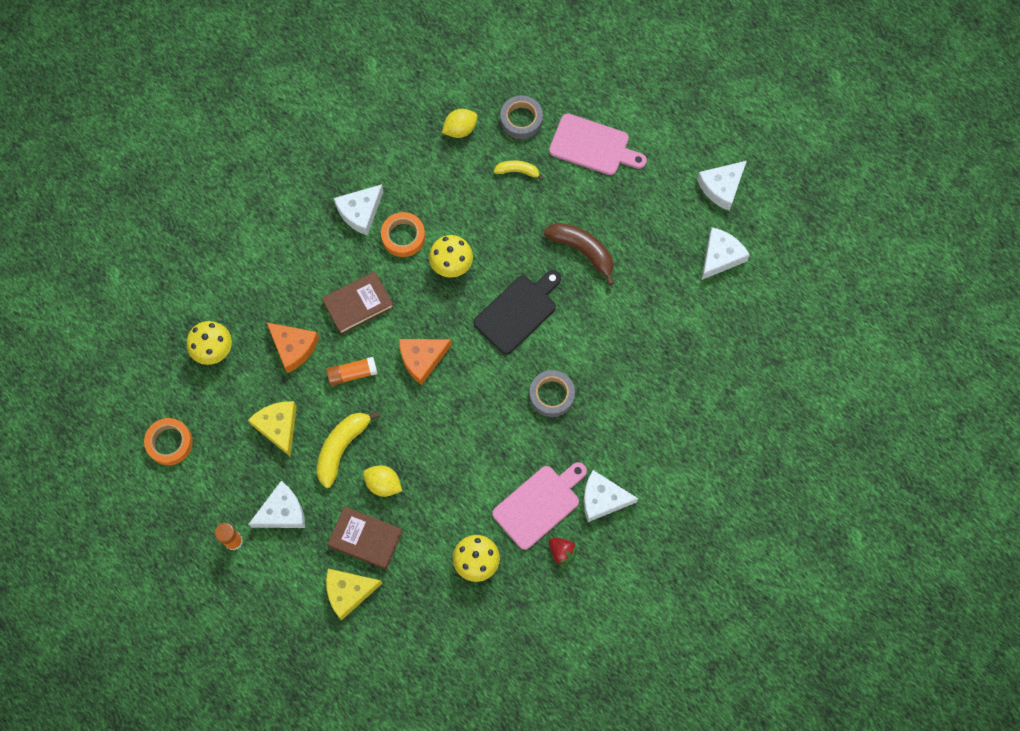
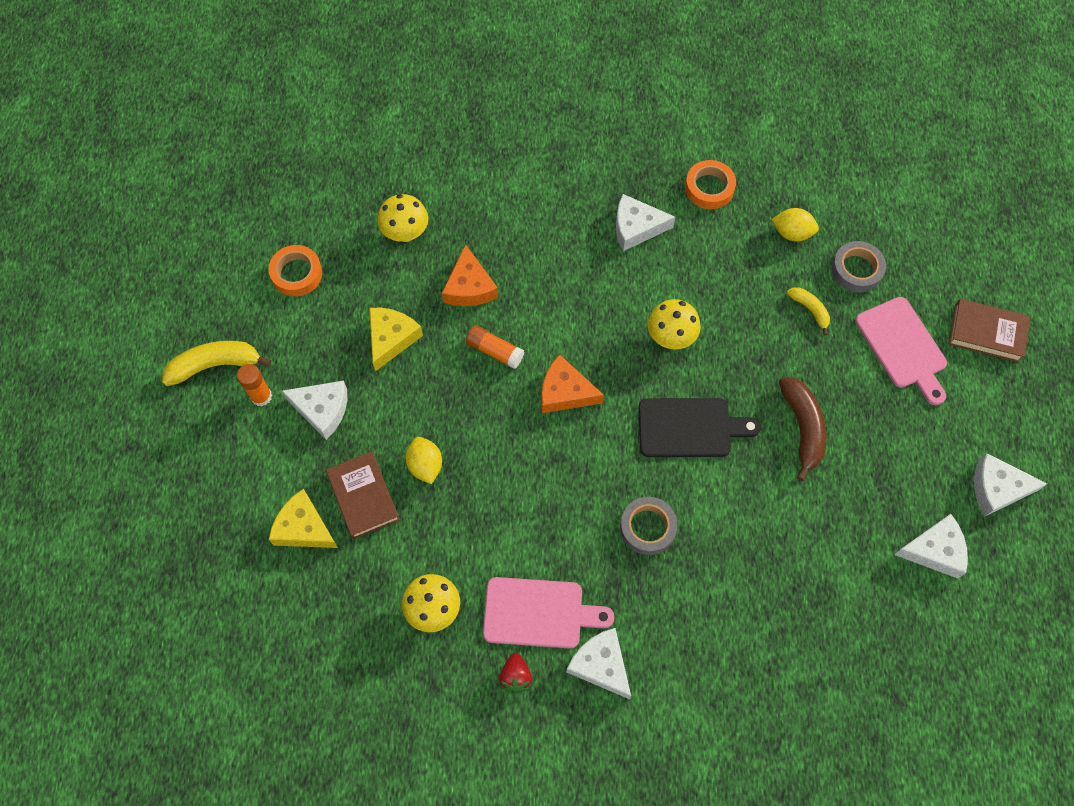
camera: 45 degrees right, 5 degrees down
(341, 448) = (423, 403): yellow banana -> yellow banana (215, 365)
(358, 304) = (557, 300): brown book -> brown book (986, 333)
(403, 236) = (652, 278): orange tape -> orange tape (709, 188)

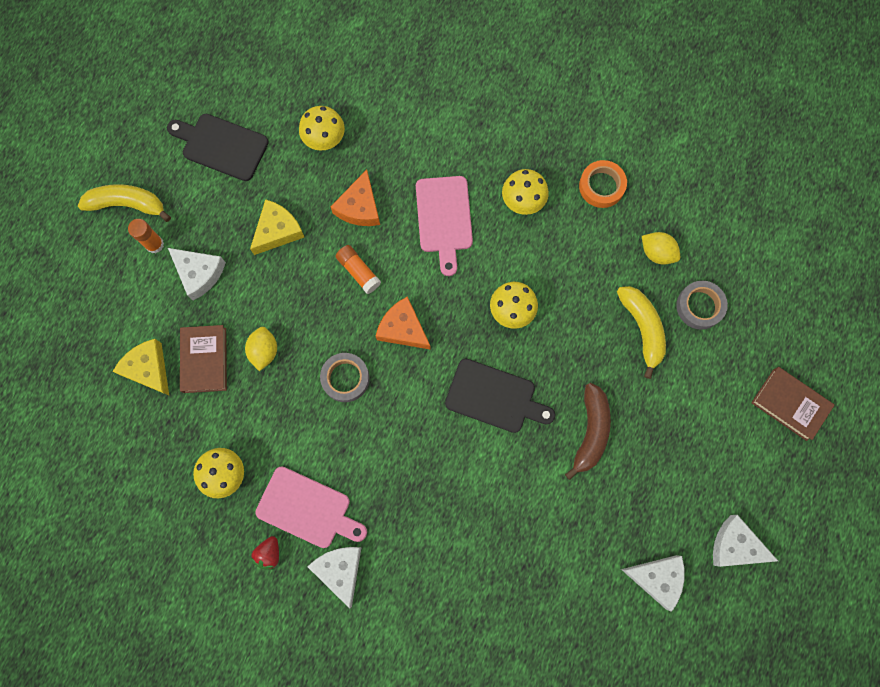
camera: 20 degrees right, 10 degrees up
(297, 274) = (221, 146): orange tape -> black cutting board
(636, 227) = (522, 201): white cheese -> yellow mushroom
(647, 527) = (424, 470): grey tape -> grey tape (345, 378)
(810, 310) = (642, 328): yellow banana -> yellow banana, size x1.73
(903, 347) = (709, 391): pink cutting board -> pink cutting board (444, 219)

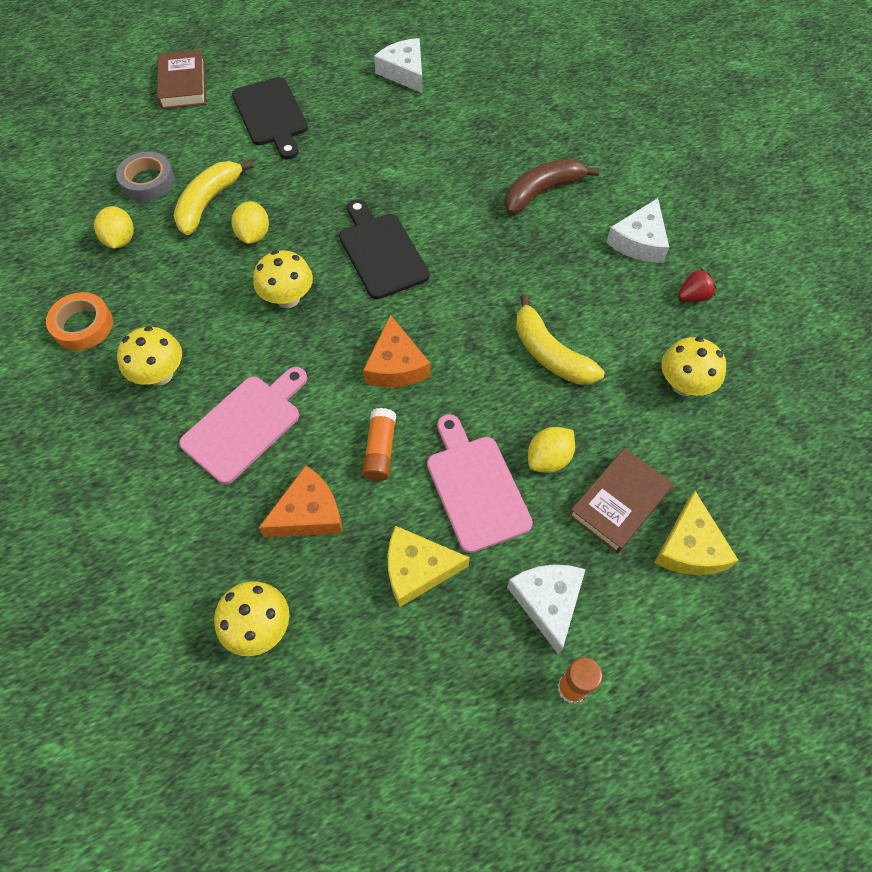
camera: 135 degrees left, 15 degrees down
(127, 204) = (564, 779): yellow banana -> yellow banana (550, 354)
(221, 146) = (380, 743): black cutting board -> black cutting board (271, 115)
(307, 509) = (628, 301): pink cutting board -> pink cutting board (475, 487)
(345, 378) = (493, 369): grey tape -> none
(585, 333) = (254, 235): none -> yellow lemon
(590, 431) = (338, 175): brown banana -> brown banana (542, 191)
(735, 545) = (330, 50): white cheese -> none

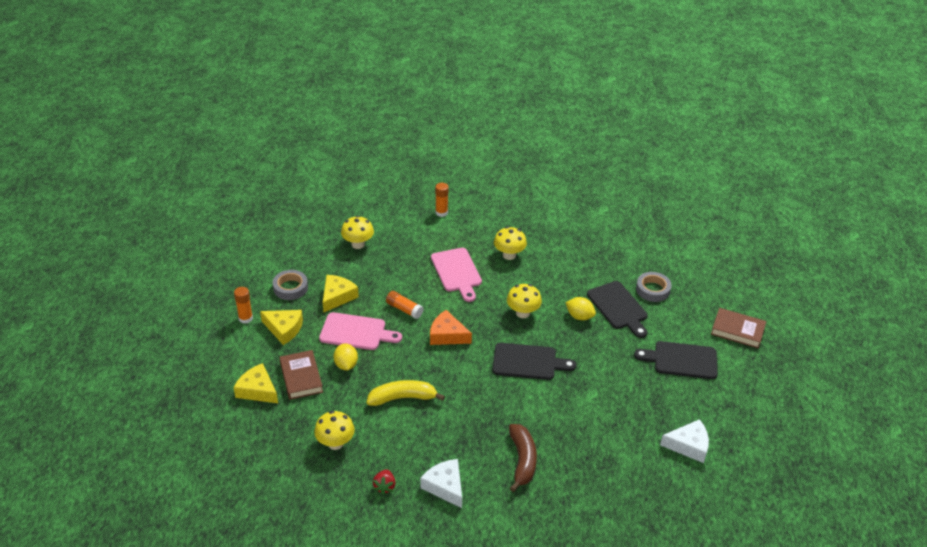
camera: 120 degrees right, 20 degrees down
(83, 325) = (560, 239): orange tape -> none
(88, 536) = (441, 212): none -> orange glue stick
(120, 240) = (612, 267): yellow lemon -> none
(208, 202) = (618, 307): yellow banana -> black cutting board
(308, 513) = (394, 275): orange cheese -> none
(448, 666) = (290, 288): none -> grey tape
(548, 602) = (284, 329): white cheese -> yellow cheese

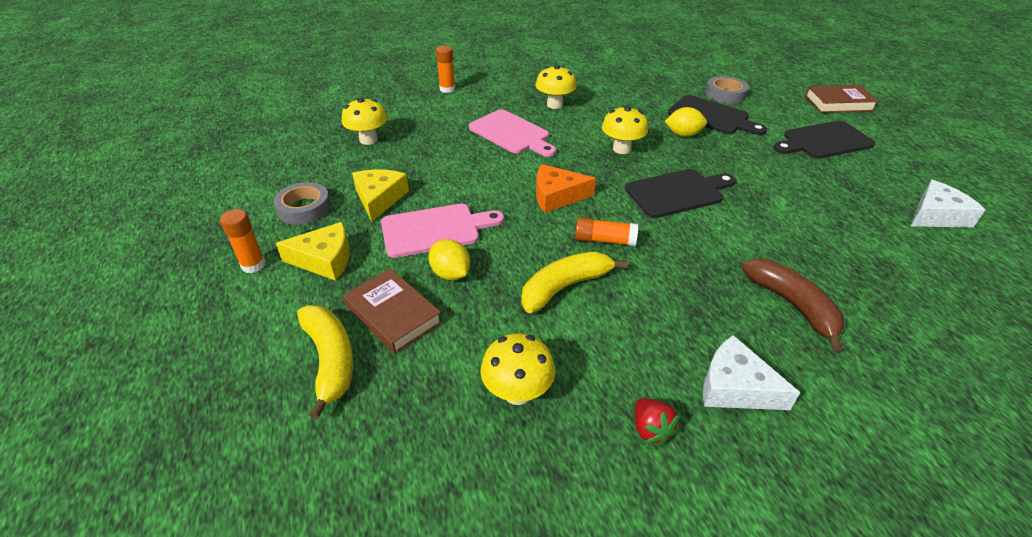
camera: 25 degrees left, 0 degrees up
(257, 390) = (330, 360): yellow cheese -> yellow banana
(404, 309) = (480, 186): orange glue stick -> orange glue stick (604, 240)

